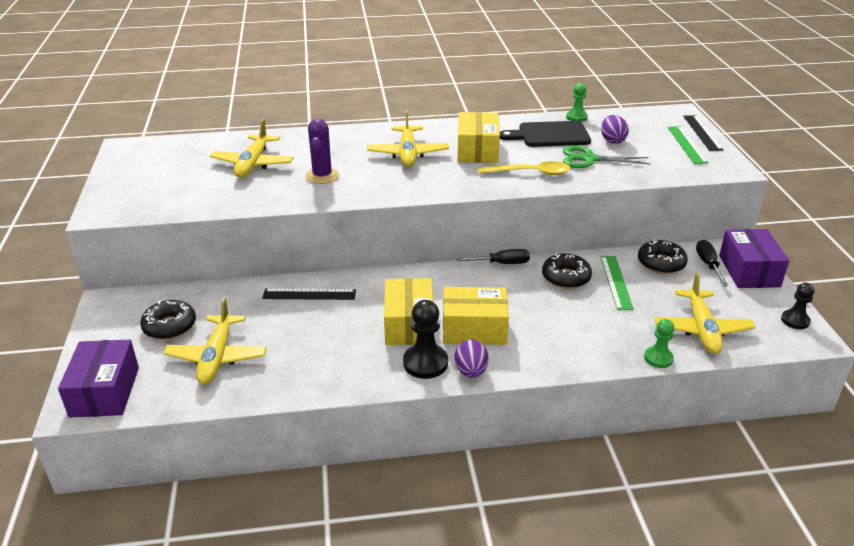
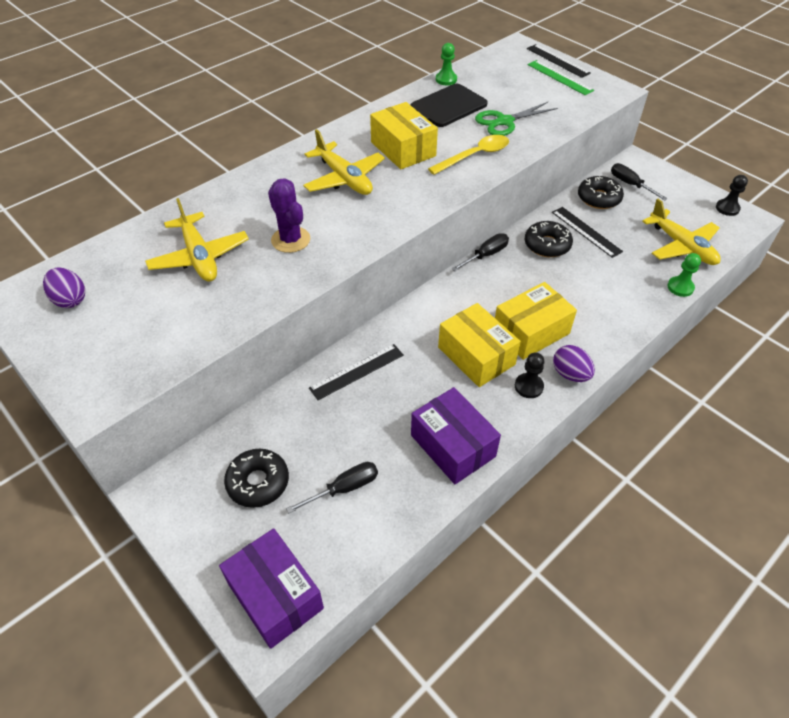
camera: 35 degrees left, 15 degrees up
(217, 357) = (345, 488): yellow plane -> black screwdriver
(425, 363) = (528, 386): black pawn -> black pawn, size x0.63
(612, 140) = (501, 94): purple egg -> purple egg (70, 300)
(616, 282) = (586, 231): green ruler -> black ruler
(749, 271) = (660, 178): purple box -> purple box (452, 446)

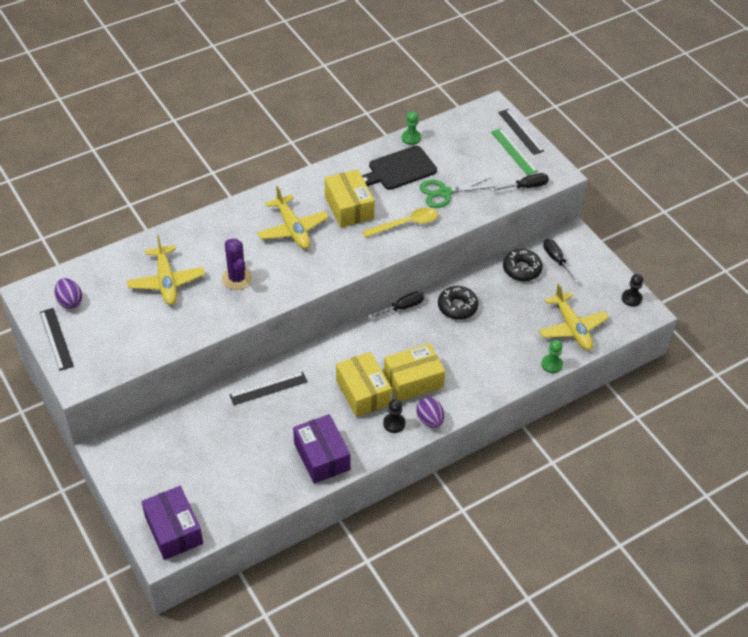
camera: 10 degrees right, 0 degrees up
(258, 482) = (178, 456): black donut -> none
(345, 488) = (237, 471): black screwdriver -> black screwdriver (526, 187)
(586, 231) = (496, 300): black ruler -> black ruler (56, 339)

